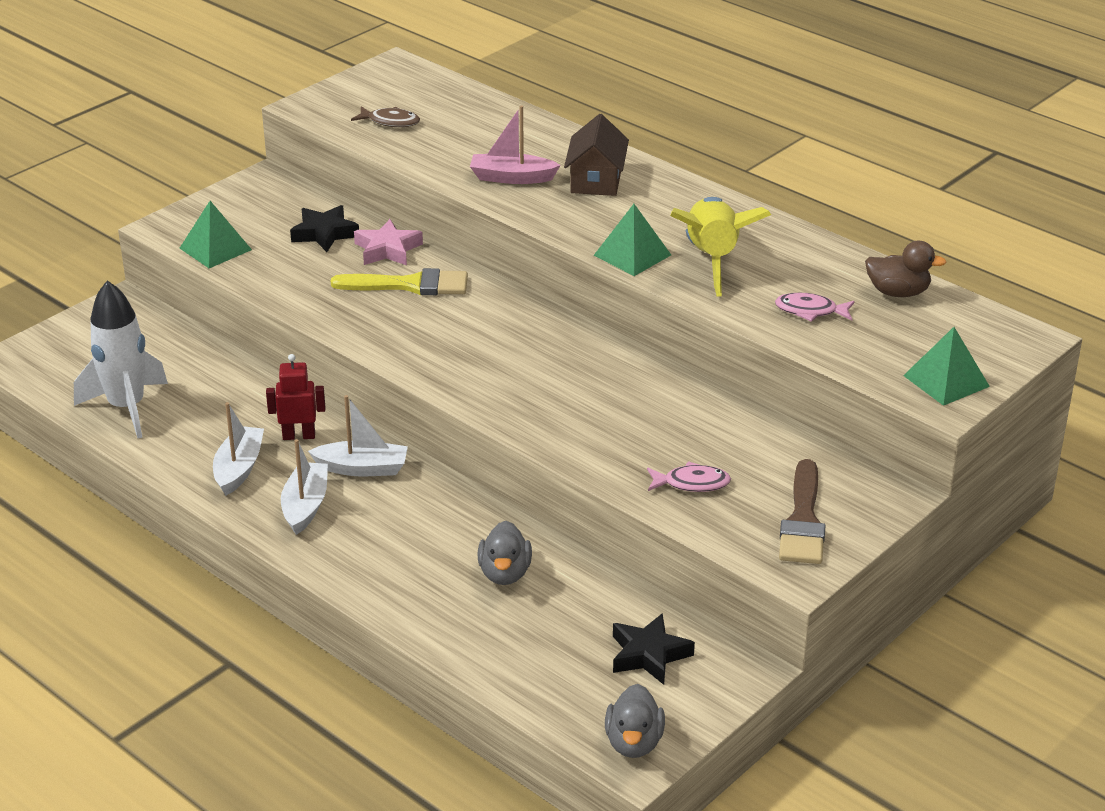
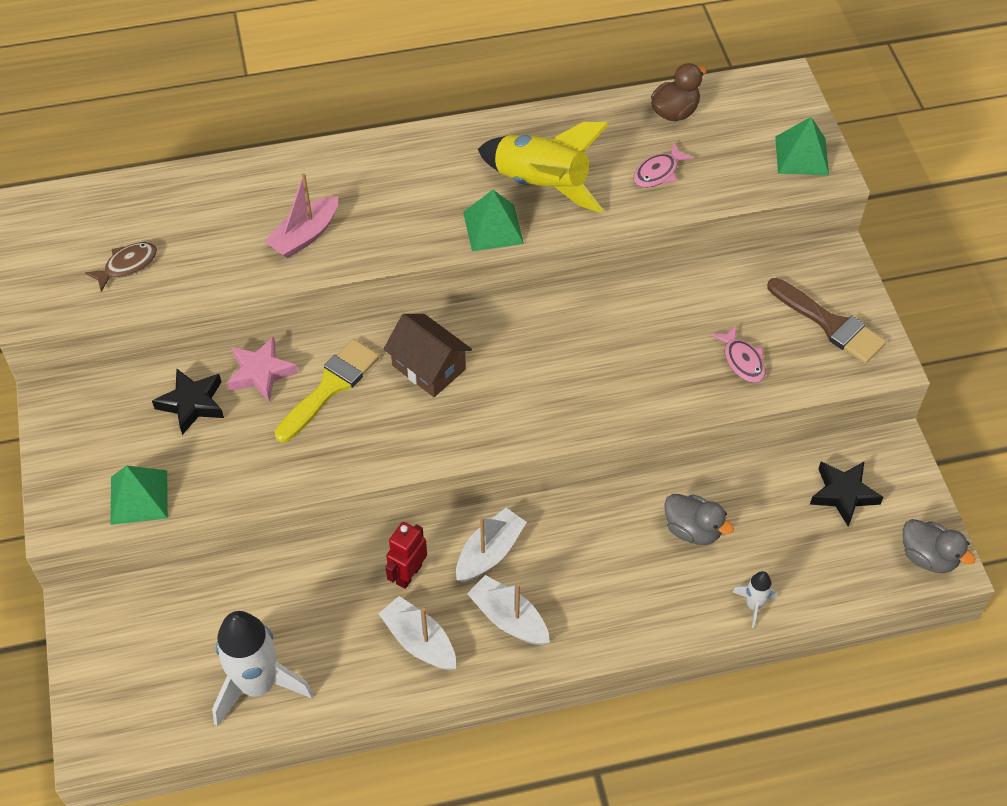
camera: 55 degrees left, 20 degrees up
(458, 644) = (753, 605): none -> white rocket
(596, 180) = (361, 186): brown house -> brown house (428, 367)
(692, 483) = (742, 360): pink fish -> pink fish turned 120 degrees clockwise

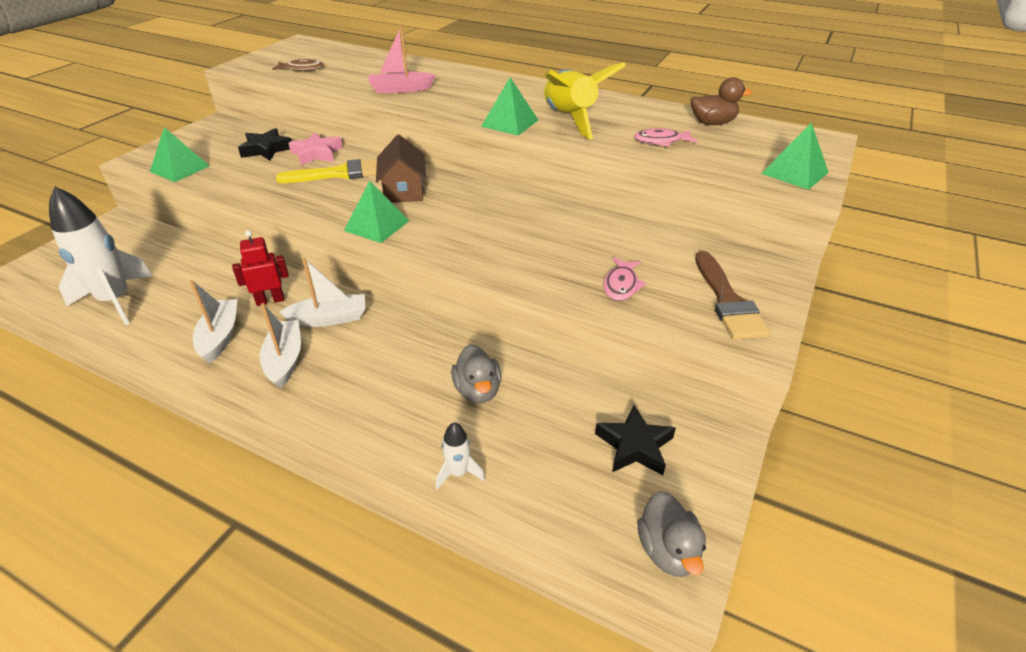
camera: 40 degrees right, 15 degrees down
(465, 431) = (377, 225): none -> green pyramid

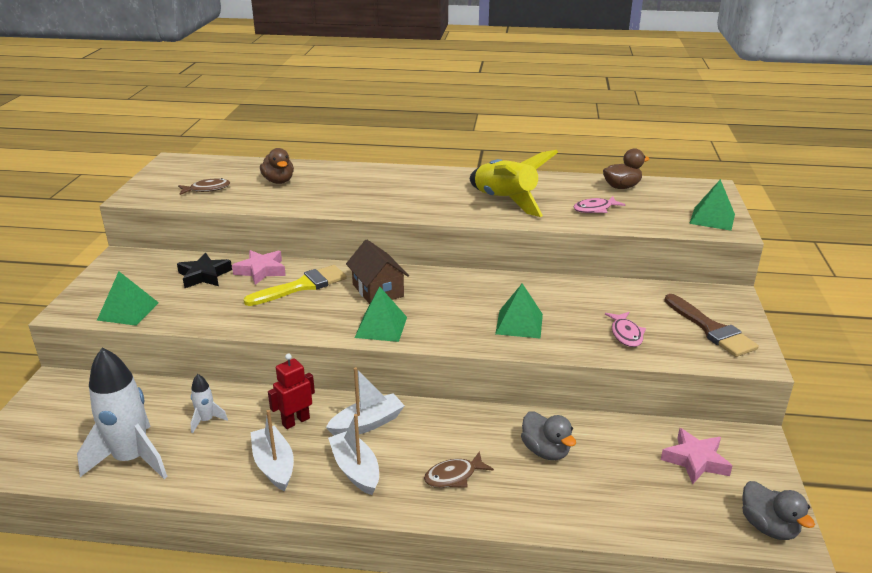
camera: 20 degrees left, 10 degrees down
(368, 391) = (454, 476): none -> brown fish
(369, 70) = (278, 181): none -> brown duck
(400, 89) = (328, 196): pink boat -> none
(458, 473) = (579, 518): white rocket -> white rocket (206, 420)
(510, 123) = (458, 213): green pyramid -> green pyramid (519, 324)
(634, 446) = (695, 460): black star -> pink star

